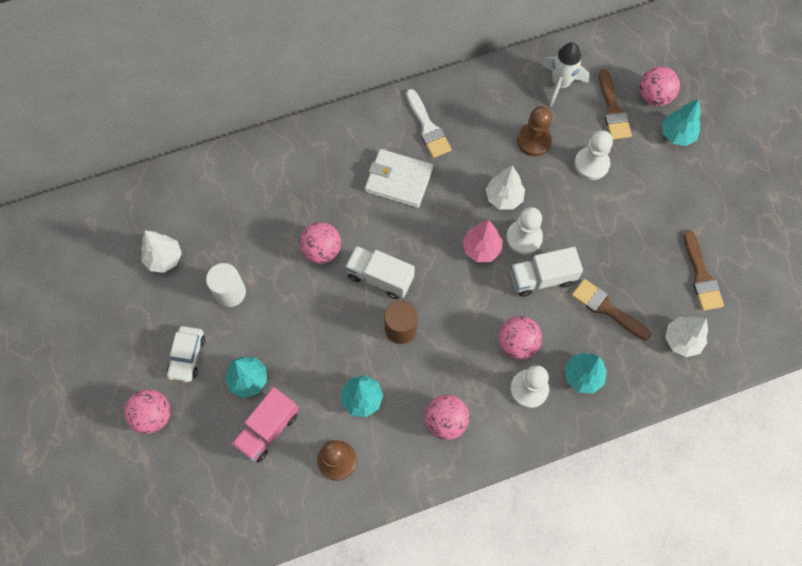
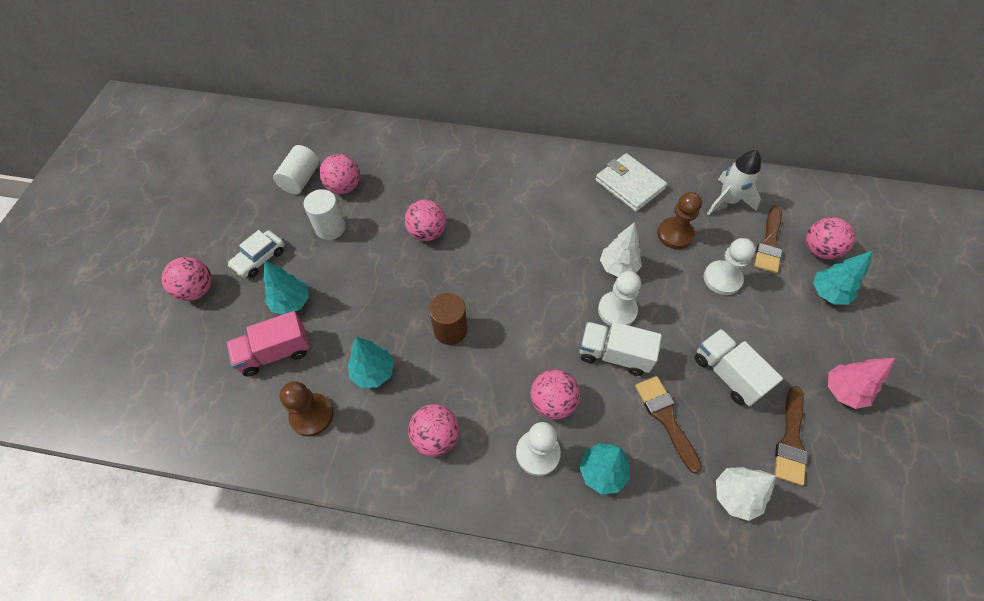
camera: 30 degrees right, 10 degrees down
(164, 258) = (301, 179): white tree -> white cylinder
(212, 245) = (344, 187): none -> pink ball
(380, 277) = (461, 278): white truck -> white truck (727, 374)
(399, 180) = (530, 210): white wallet -> white wallet (629, 184)
(428, 128) = (582, 182): white brush -> none
(481, 249) = (570, 300): pink tree -> pink tree (843, 391)

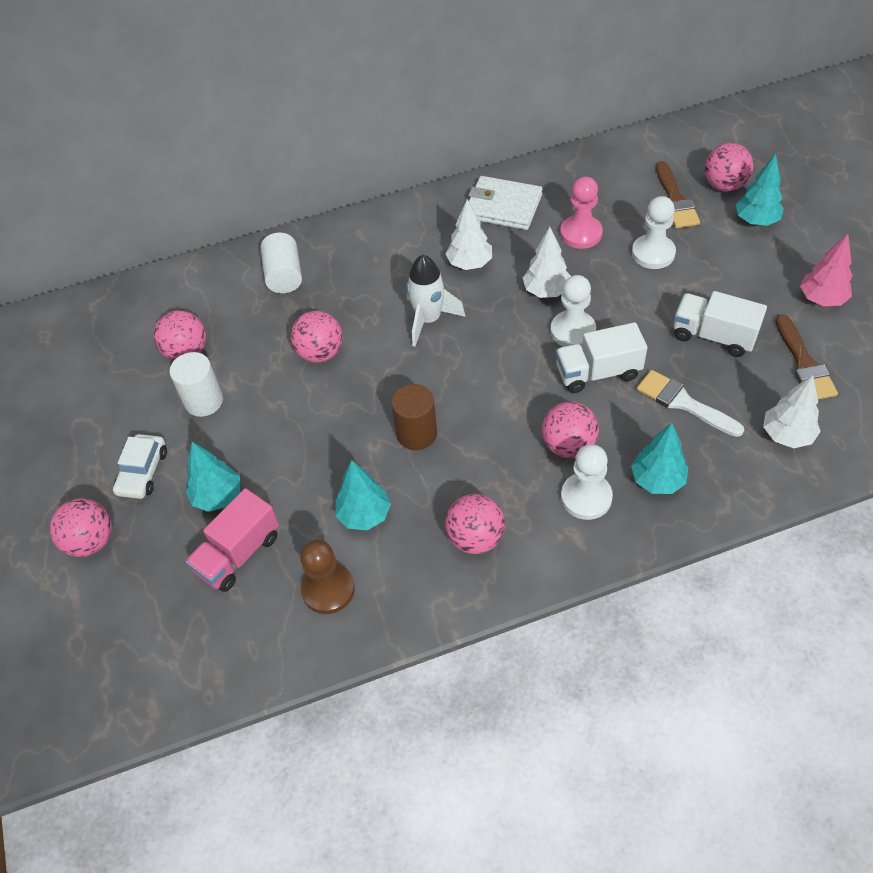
camera: 25 degrees left, 5 degrees down
(301, 179) = (127, 368): white cylinder -> white cylinder (284, 275)
(575, 217) = (470, 263): none -> white tree
(665, 418) = (683, 403): brown brush -> white brush
(675, 234) = (581, 233): brown pawn -> pink pawn
(727, 201) = (610, 178): white rocket -> white rocket (429, 319)

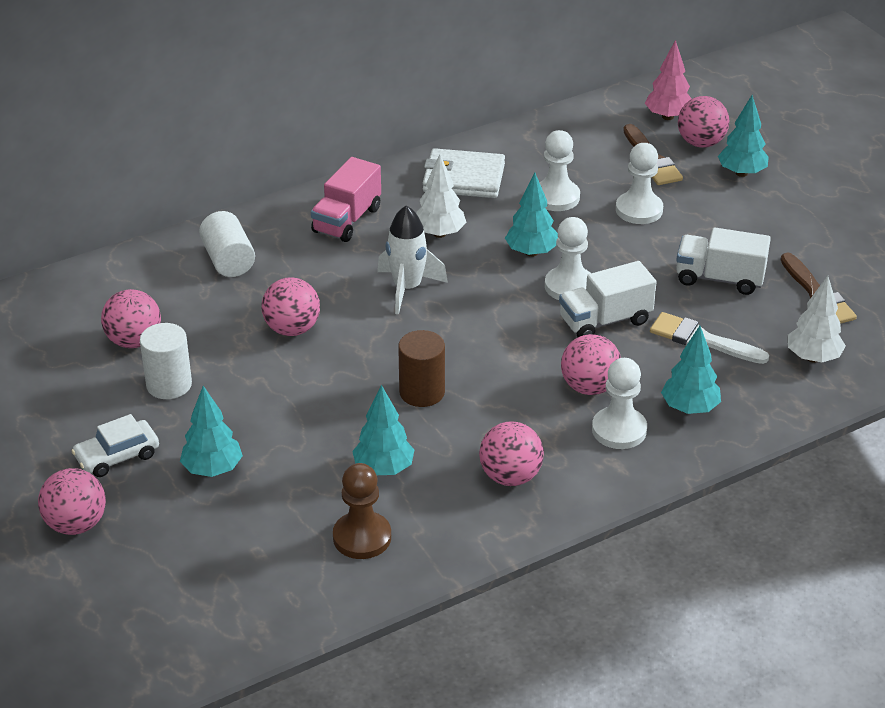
camera: 15 degrees left, 15 degrees down
(143, 472) = (117, 456): white car -> white car turned 60 degrees clockwise
(238, 554) = (252, 517): pink truck -> pink truck (347, 220)
(546, 291) = (531, 252): white tree -> turquoise tree
(581, 233) = (556, 197): pink pawn -> white pawn
(821, 299) = (824, 238): pink tree -> pink tree (668, 117)

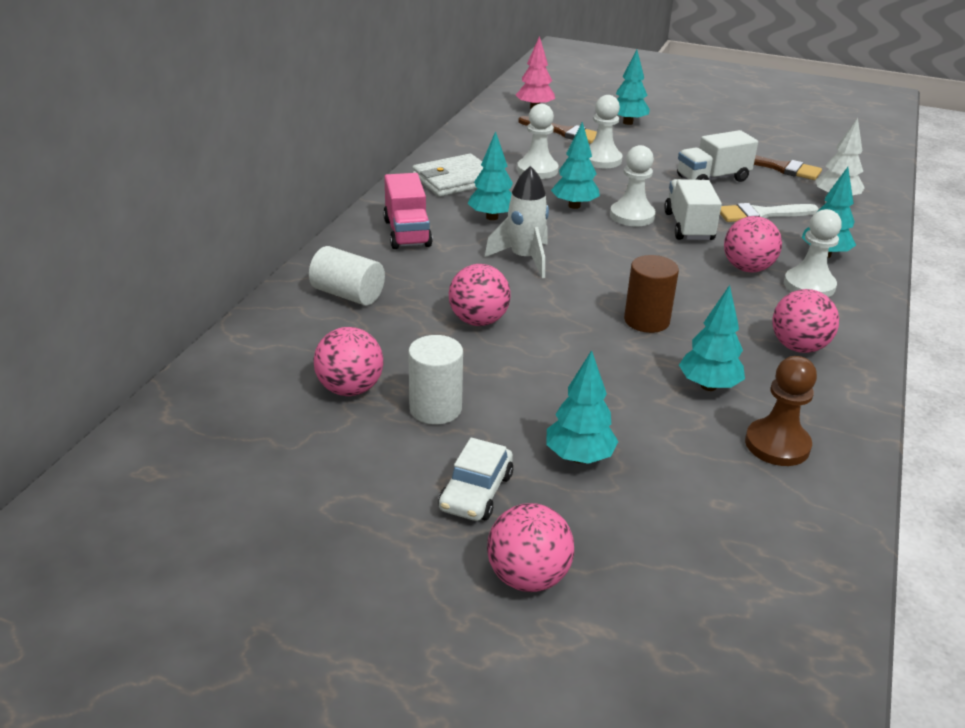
camera: 40 degrees left, 5 degrees down
(440, 233) = (492, 217): white tree -> turquoise tree
(605, 321) = (688, 226): white truck -> white truck turned 150 degrees clockwise
(701, 143) = (577, 115): pink ball -> none

